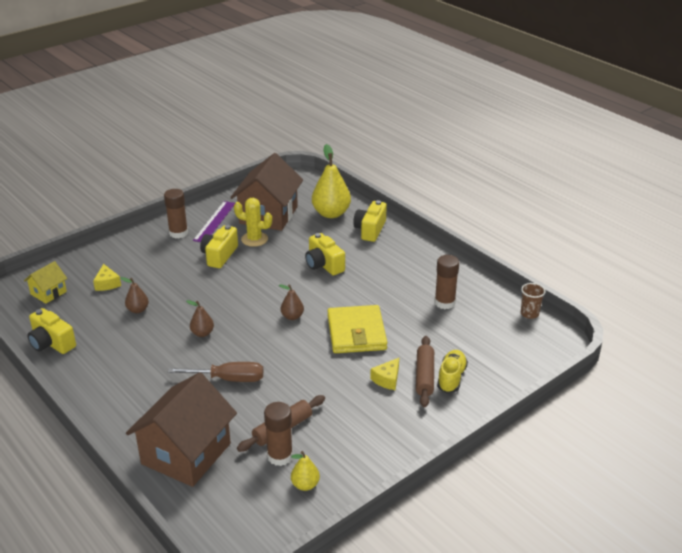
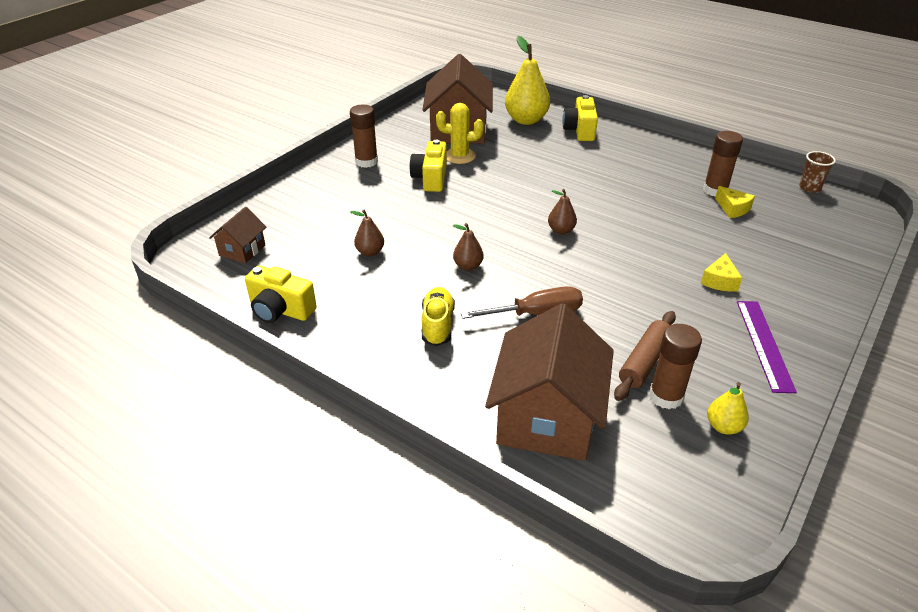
camera: 15 degrees left, 5 degrees up
(48, 293) = (242, 250): yellow house -> brown house
(107, 283) = (312, 228): yellow cheese -> yellow cheese (733, 209)
(214, 221) = (401, 144): purple ruler -> purple ruler (764, 344)
(324, 265) = (556, 171): yellow camera -> none
(356, 333) = (646, 236): yellow wallet -> none
(424, 376) = (757, 270): brown rolling pin -> none
(451, 378) = (787, 267): yellow shoe -> yellow shoe (437, 325)

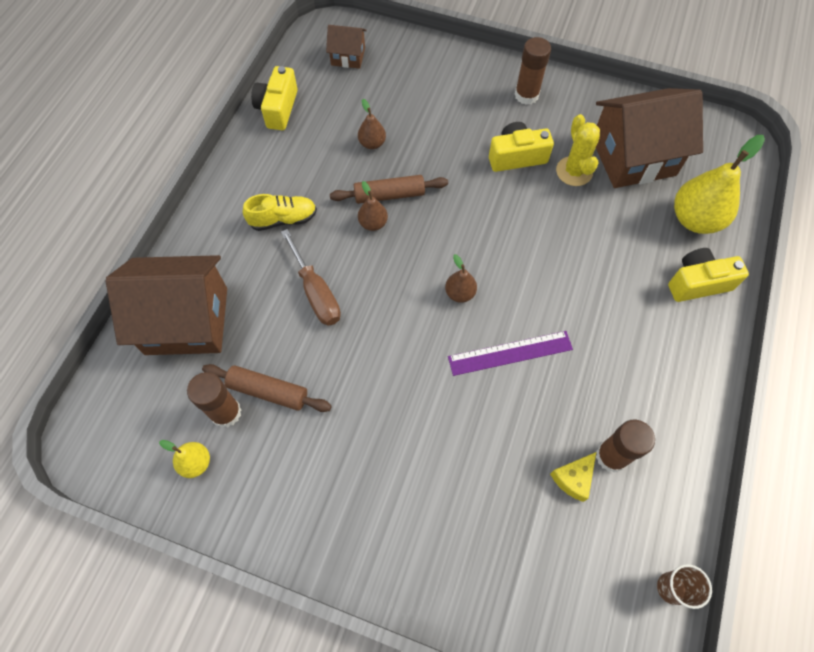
camera: 75 degrees right, 25 degrees up
(439, 251) = (389, 195): none -> brown rolling pin
(719, 281) = (414, 461): yellow cheese -> none
(764, 344) = (316, 505): purple ruler -> purple ruler (510, 353)

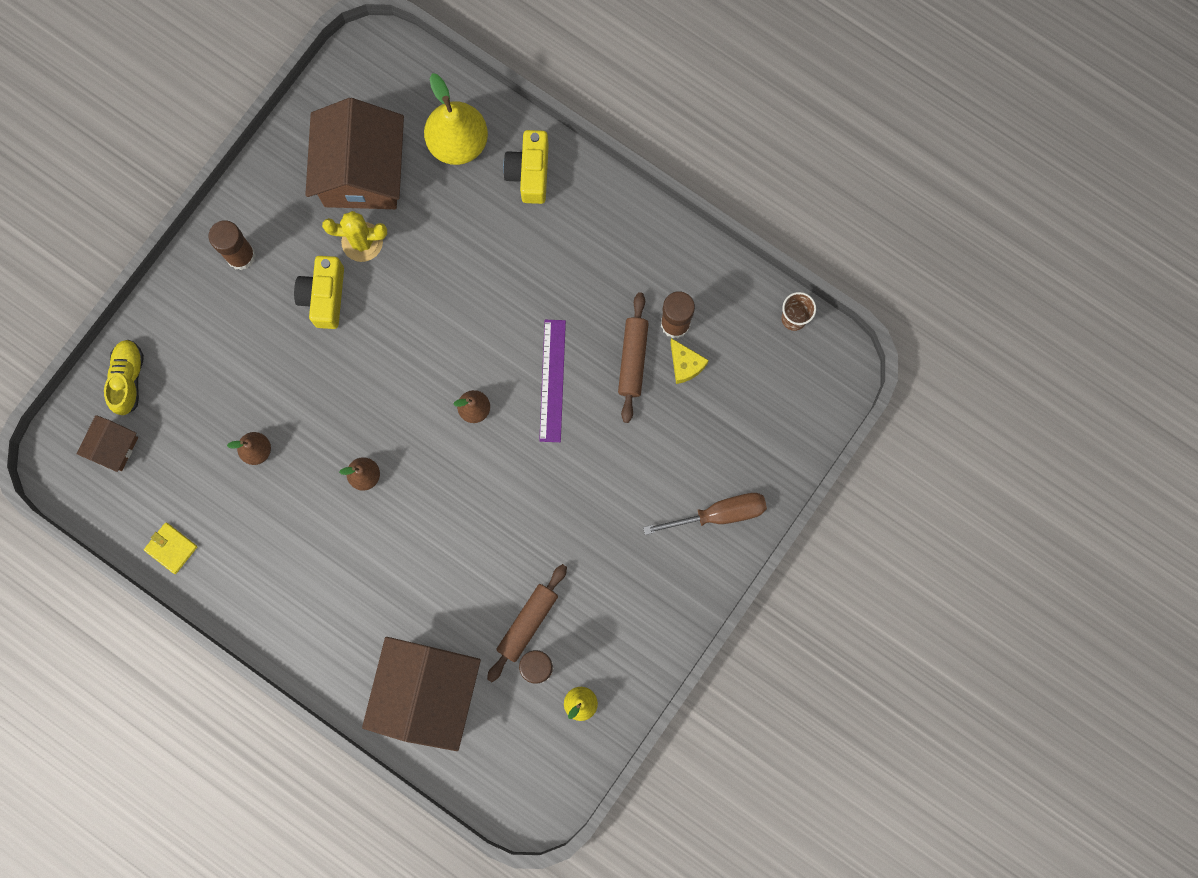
camera: 75 degrees left, 15 degrees up
(278, 109) = (171, 548): yellow camera -> yellow wallet
(283, 219) = (331, 571): yellow shoe -> yellow shoe (128, 379)
(315, 292) = (431, 554): brown screwdriver -> brown screwdriver (718, 514)
(389, 195) = (334, 449): brown rolling pin -> brown rolling pin (633, 359)

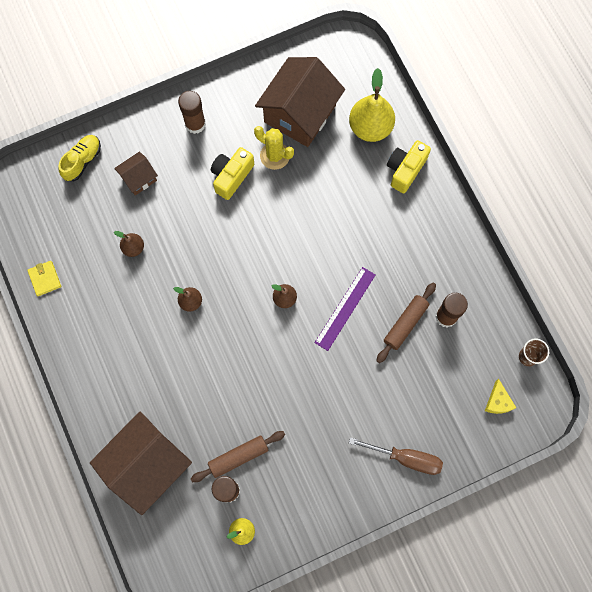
camera: 30 degrees right, 5 degrees down
(114, 447) = (49, 197): brown house -> brown house (139, 178)
(685, 364) = (438, 346): yellow cheese -> yellow cheese (498, 401)

